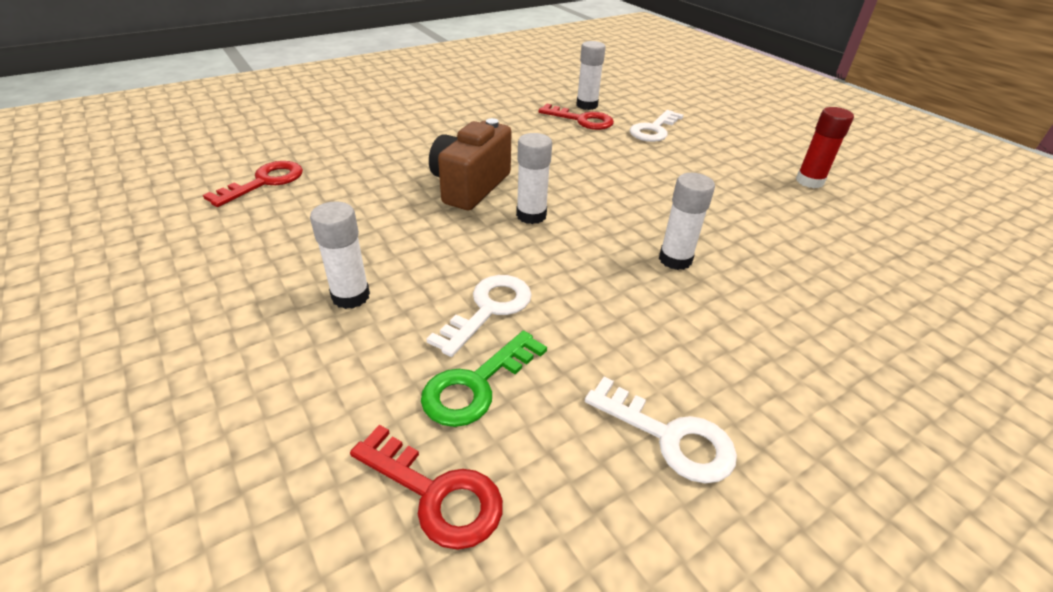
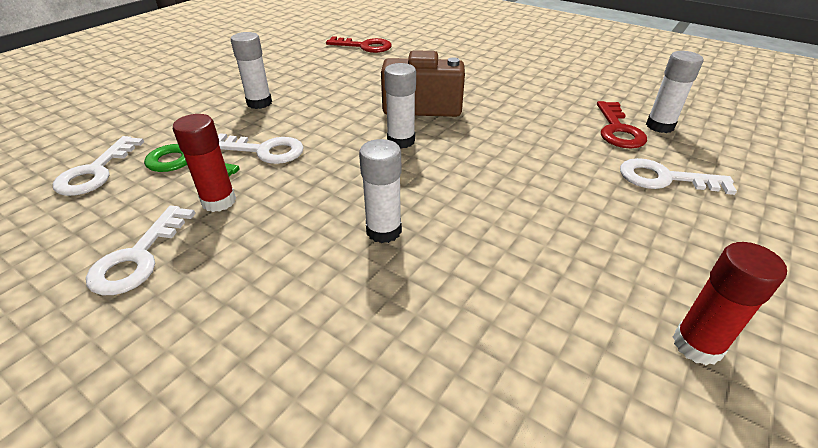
camera: 70 degrees right, 0 degrees up
(436, 494) = (96, 172): red key -> white key
(583, 360) = (219, 201): none -> red glue stick

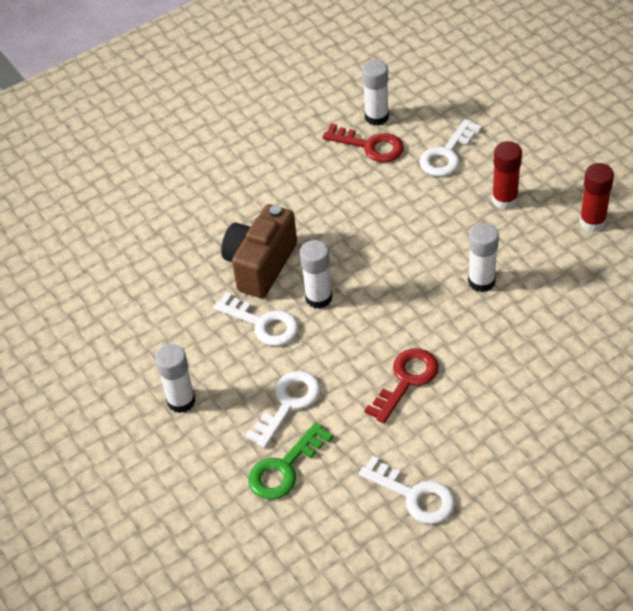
camera: 65 degrees left, 10 degrees up
(96, 172) = (266, 542): white key -> white key (263, 323)
(219, 201) = (359, 442): red glue stick -> red glue stick (504, 199)
(364, 46) = (72, 279): red key -> red key (406, 380)
(383, 231) = (442, 338): white glue stick -> white glue stick (481, 281)

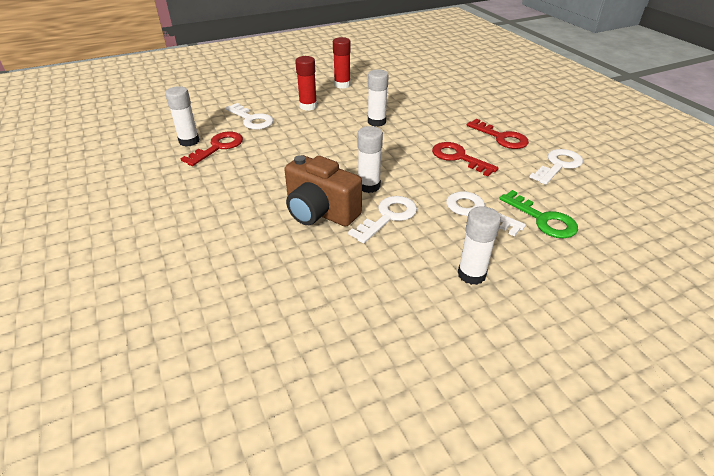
camera: 85 degrees left, 10 degrees down
(477, 429) = (501, 137): none -> red key

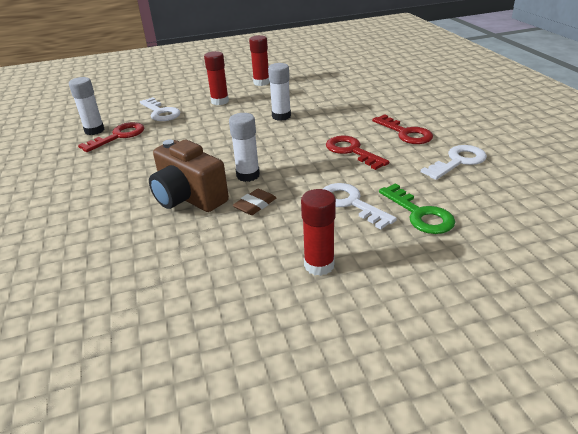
camera: 10 degrees right, 5 degrees down
(388, 217) = (255, 205): white key -> brown eraser
(471, 274) = (319, 265): white glue stick -> red glue stick

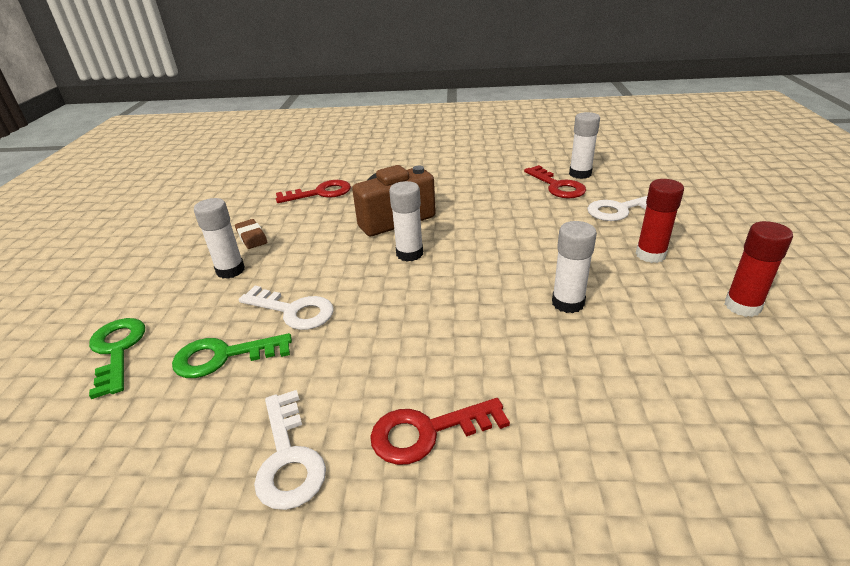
camera: 110 degrees right, 0 degrees up
(255, 205) = (349, 251): brown eraser -> brown eraser (252, 237)
(319, 265) = (230, 270): red glue stick -> white glue stick
(351, 203) = (293, 311): white key -> white key turned 45 degrees clockwise
(352, 151) = (408, 346): red key -> red key (320, 193)
(466, 275) = (117, 350): none -> green key

